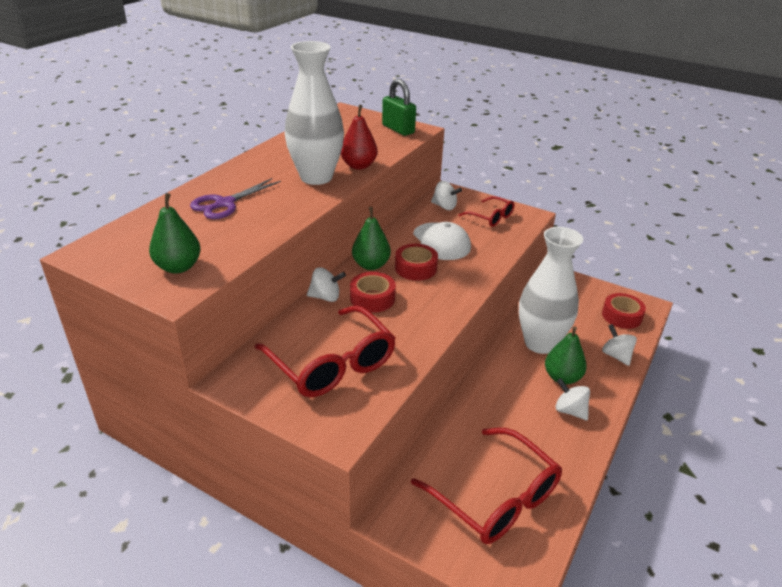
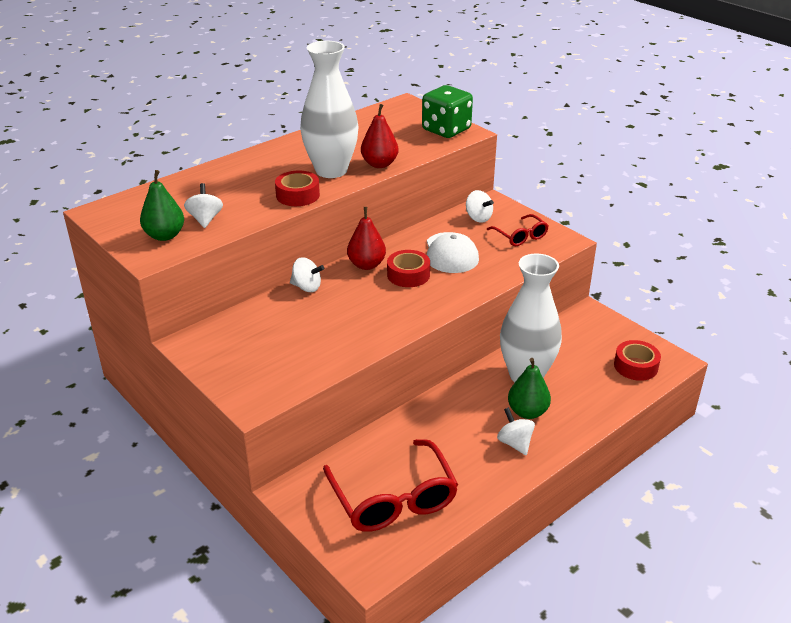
camera: 20 degrees right, 0 degrees up
(225, 203) = (234, 185): purple scissors -> none
(332, 364) = (279, 346): red glasses -> none
(371, 265) = (366, 265): green pear -> red pear
(372, 298) = (349, 296): red tape -> red tape (297, 195)
(398, 129) = (446, 130): green padlock -> green dice
(616, 356) = (600, 403): white spinning top -> white spinning top (205, 219)

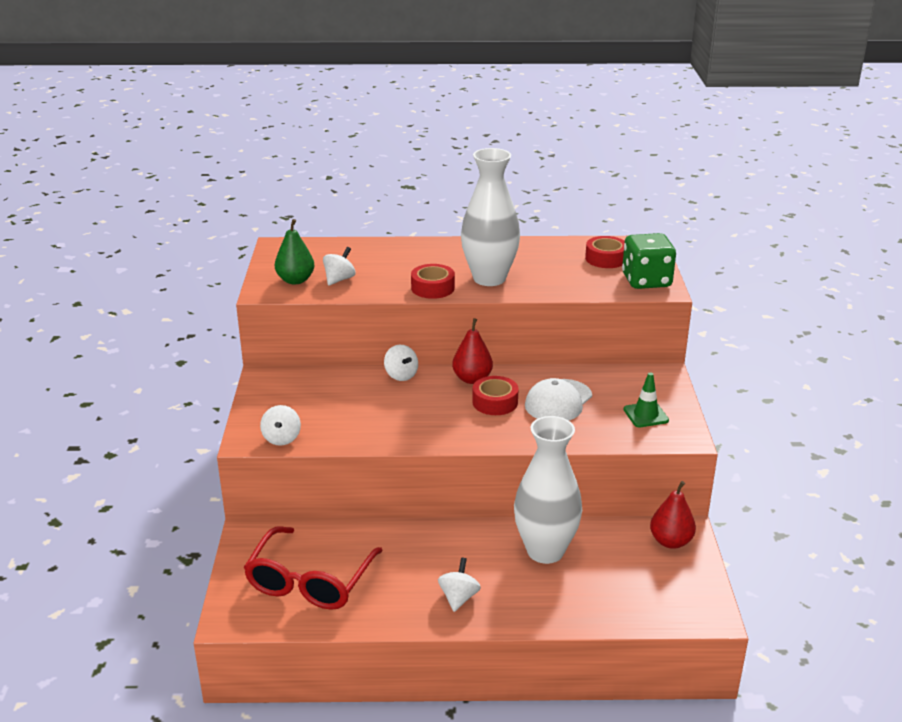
camera: 40 degrees right, 5 degrees down
(379, 164) = (538, 288): red pear -> red pear (670, 541)
(478, 218) = (629, 382): white spinning top -> white spinning top (281, 438)
(520, 236) = (646, 415): red glasses -> green traffic cone
(527, 412) = (504, 580): green pear -> none
(635, 366) = (664, 599): red tape -> red tape (606, 259)

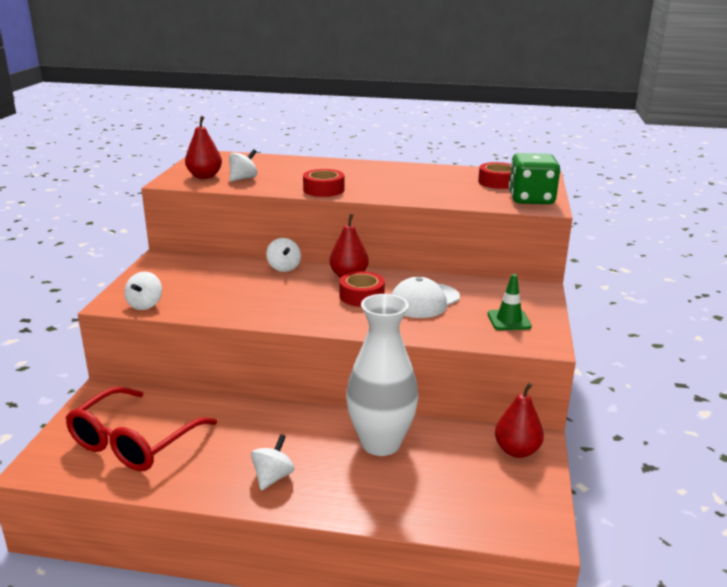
camera: 10 degrees right, 5 degrees down
(295, 280) = (204, 176): green pear -> red pear
(489, 278) = (380, 187): white vase -> none

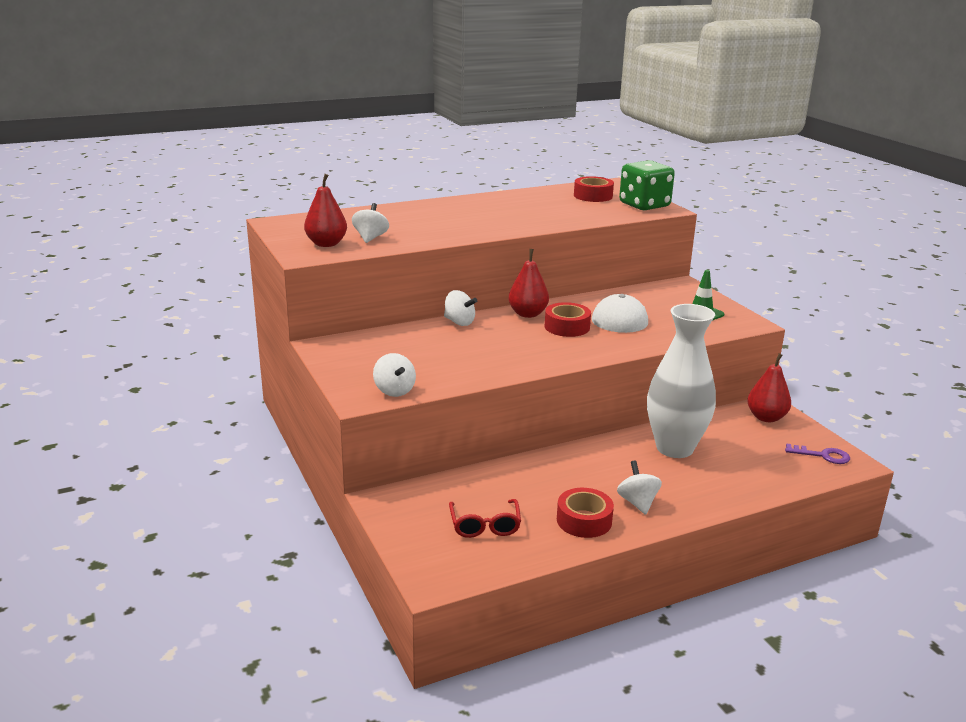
camera: 35 degrees left, 0 degrees up
(134, 442) = (485, 525): red glasses -> red glasses, size x0.54
(323, 190) = (468, 232): red tape -> red tape (584, 520)
(520, 512) = (823, 455): none -> purple key

